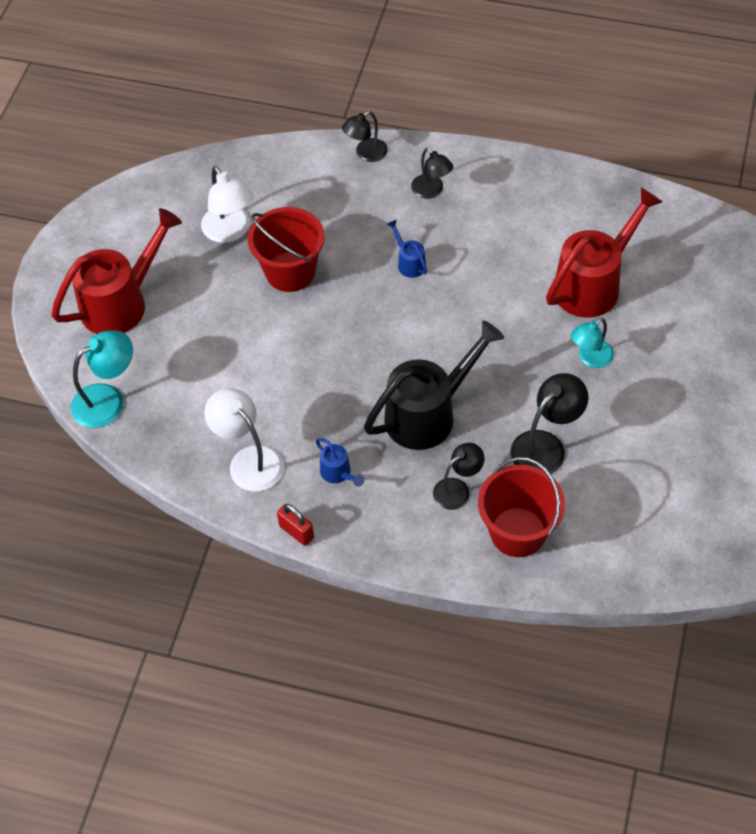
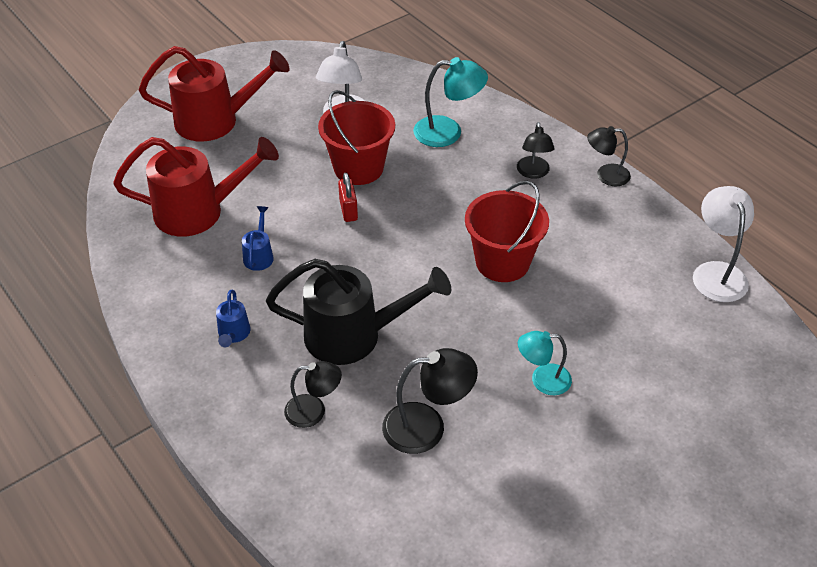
camera: 35 degrees right, 10 degrees down
(108, 400) = (133, 178): turquoise lamp -> turquoise lamp (448, 132)
(249, 460) = (179, 281): white lamp -> white lamp (716, 272)
(296, 532) = (153, 357): red padlock -> red padlock (348, 210)
(366, 154) = (506, 119): black lamp -> black lamp (606, 175)
(409, 262) = (459, 214): blue watering can -> blue watering can (259, 255)
(518, 532) = (327, 482): red bucket -> red bucket (502, 262)
(594, 284) = (607, 321): red watering can -> red watering can (199, 211)

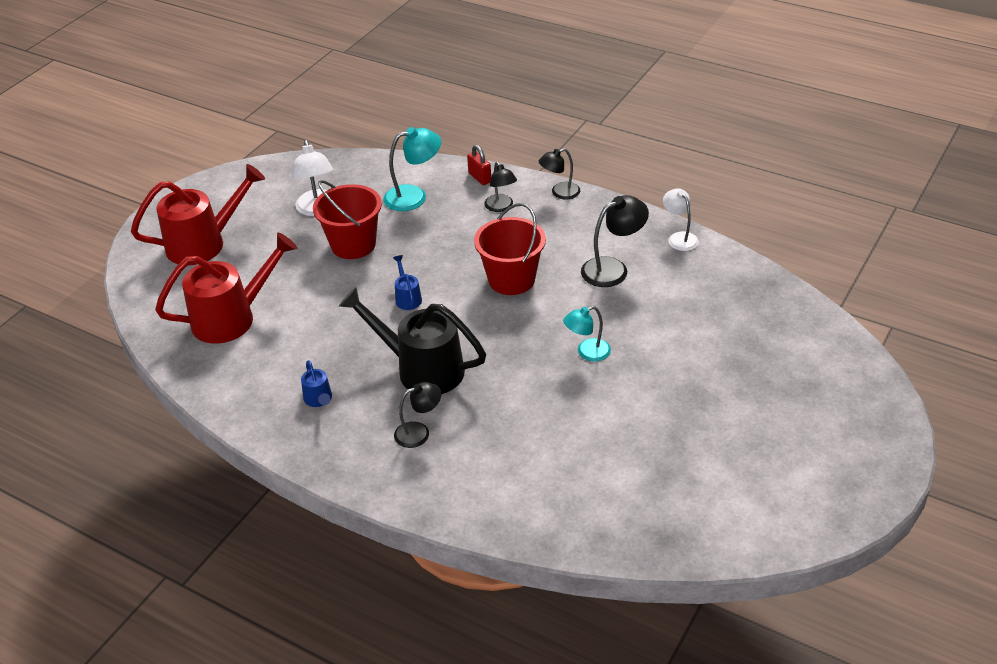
camera: 20 degrees left, 5 degrees down
(259, 255) = (306, 335): blue watering can -> blue watering can (407, 298)
(348, 210) = (363, 279): red padlock -> red padlock (480, 178)
(354, 335) = (421, 369): black watering can -> black watering can turned 135 degrees counterclockwise
(427, 426) = (516, 413): black lamp -> black lamp (613, 269)
(716, 272) = (679, 238): white lamp -> white lamp, size x0.67

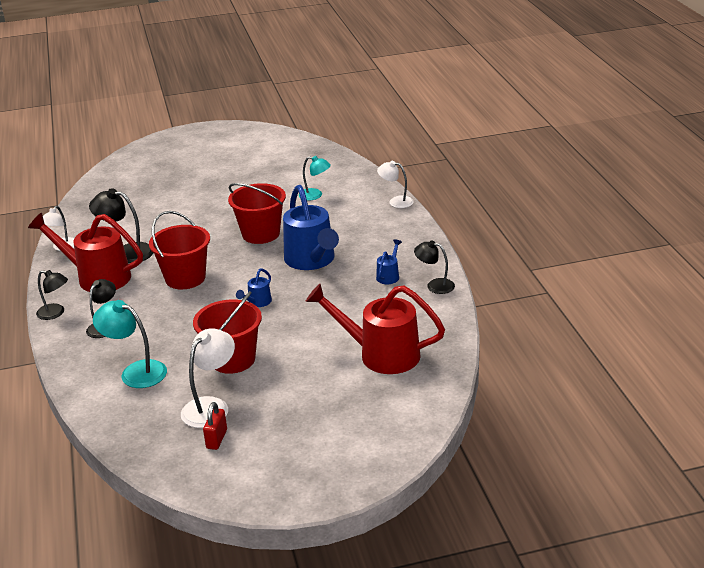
camera: 135 degrees left, 10 degrees down
(204, 243) = (330, 431): red watering can -> red watering can (97, 277)
(419, 432) = (358, 234): black lamp -> black lamp (435, 285)
(421, 369) = (312, 261): black watering can -> blue watering can
(440, 512) = (396, 201): none -> white lamp
(480, 178) = (73, 357): red padlock -> red padlock (216, 439)
(523, 367) = (261, 234): none -> red bucket
(587, 352) = (220, 223): turquoise lamp -> turquoise lamp (315, 195)

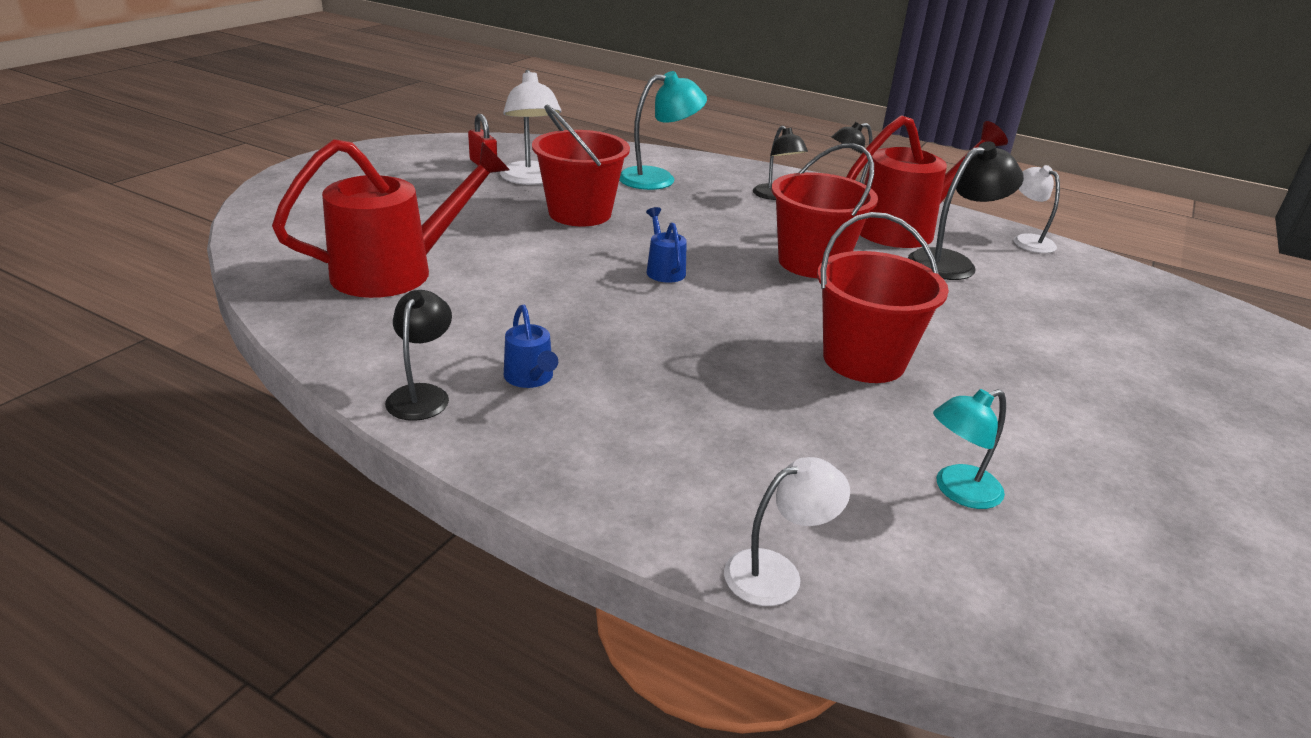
camera: 130 degrees right, 0 degrees up
(312, 261) = (699, 351): blue watering can -> none
(435, 285) = (422, 395): black lamp -> black lamp turned 60 degrees counterclockwise

